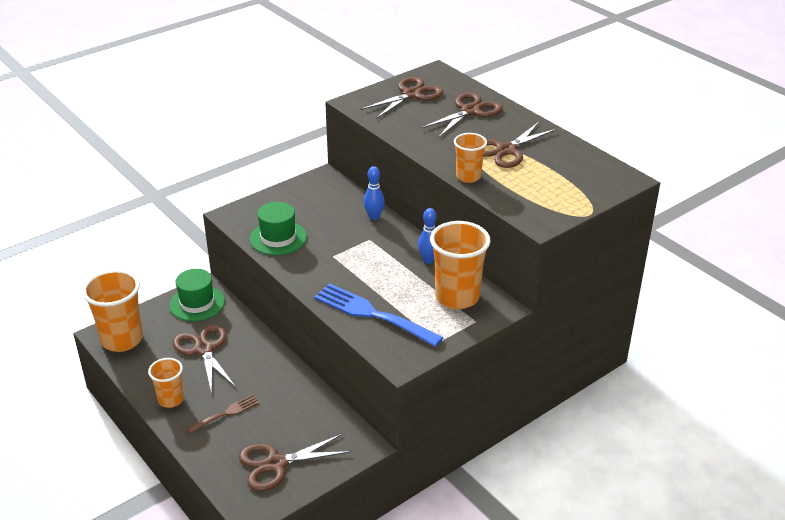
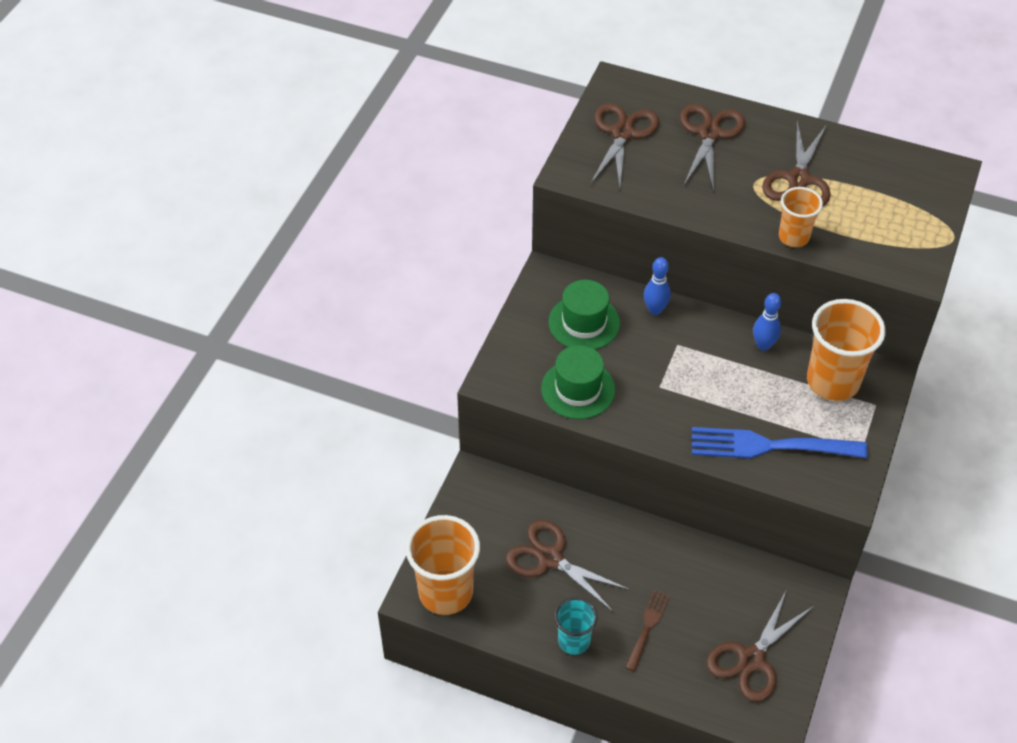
camera: 30 degrees left, 15 degrees up
(171, 400) = (574, 641): orange cup -> turquoise cup
(197, 303) = (485, 501): green hat -> green hat (584, 323)

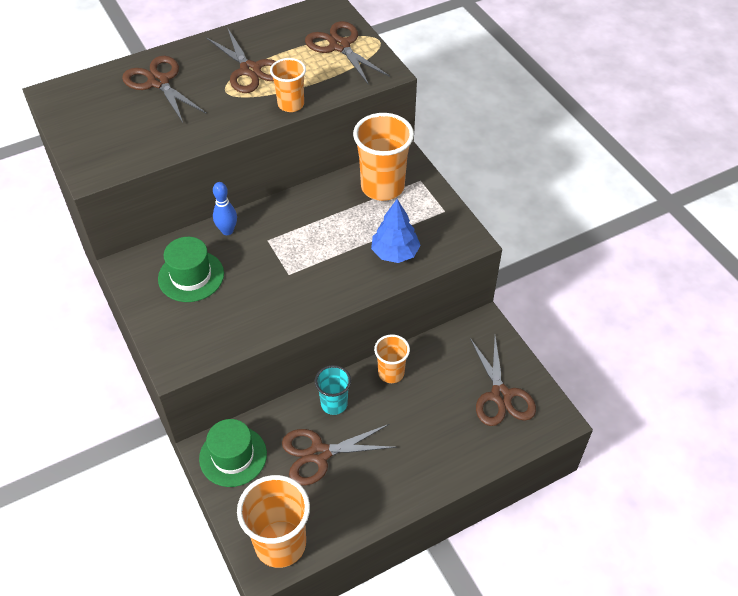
camera: 50 degrees left, 0 degrees up
(574, 641) = (396, 489): turquoise cup -> turquoise cup (334, 404)
(578, 389) = (239, 320): green hat -> green hat (233, 456)
(622, 133) = (98, 122): brown scissors -> brown scissors (340, 46)
(647, 627) = (425, 435): brown fork -> none
(682, 553) = (391, 373): none -> orange cup
(763, 345) = (318, 198): blue bowling pin -> none
(769, 446) = (395, 253): blue fork -> blue tree

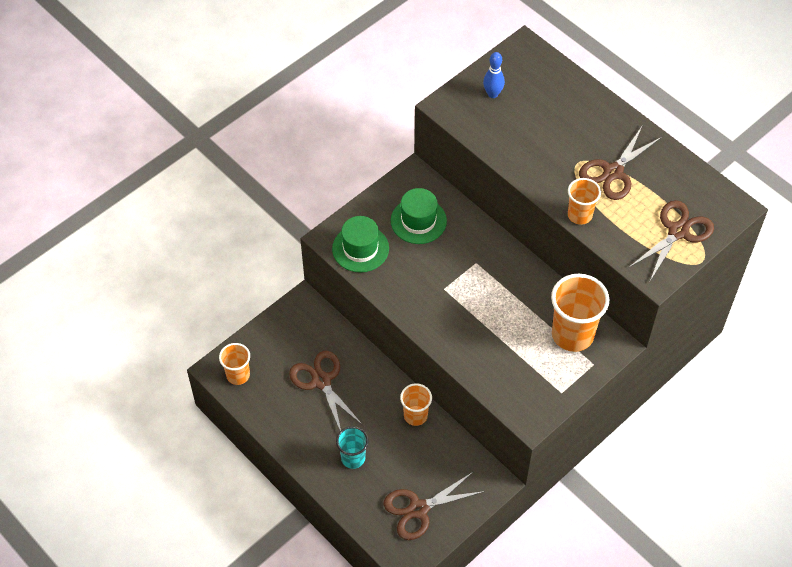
camera: 75 degrees right, 5 degrees up
(159, 82) = (569, 112): brown scissors -> none
(227, 231) = (475, 230): blue bowling pin -> blue bowling pin (492, 94)
(233, 456) = (303, 321): green hat -> green hat (360, 248)
(280, 544) = (238, 375): orange cup -> orange cup, size x0.58
(334, 404) = (371, 379): turquoise cup -> turquoise cup (353, 458)
(395, 253) = (495, 363): blue tree -> none

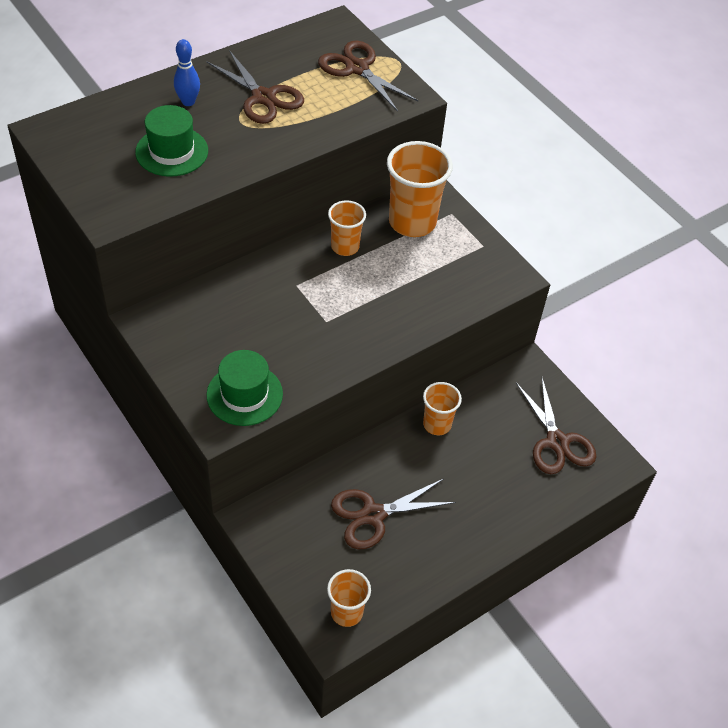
camera: 85 degrees left, 5 degrees down
(353, 458) = (485, 496): turquoise cup -> none
(418, 221) = (219, 328): green hat -> green hat (172, 151)
(492, 94) = (108, 172): blue bowling pin -> blue bowling pin (188, 102)
(579, 215) = (316, 135): orange cup -> orange cup (345, 247)

